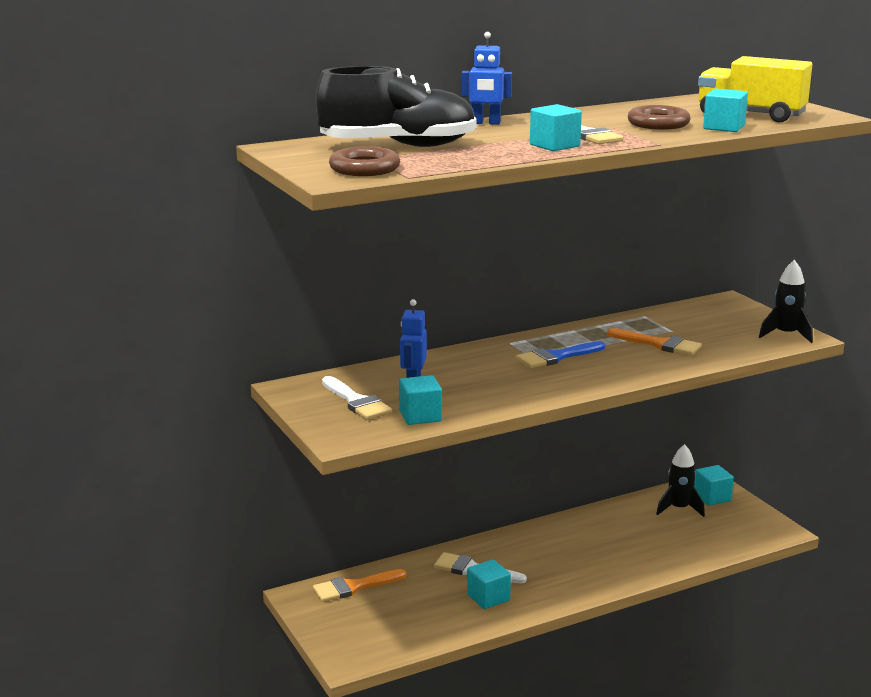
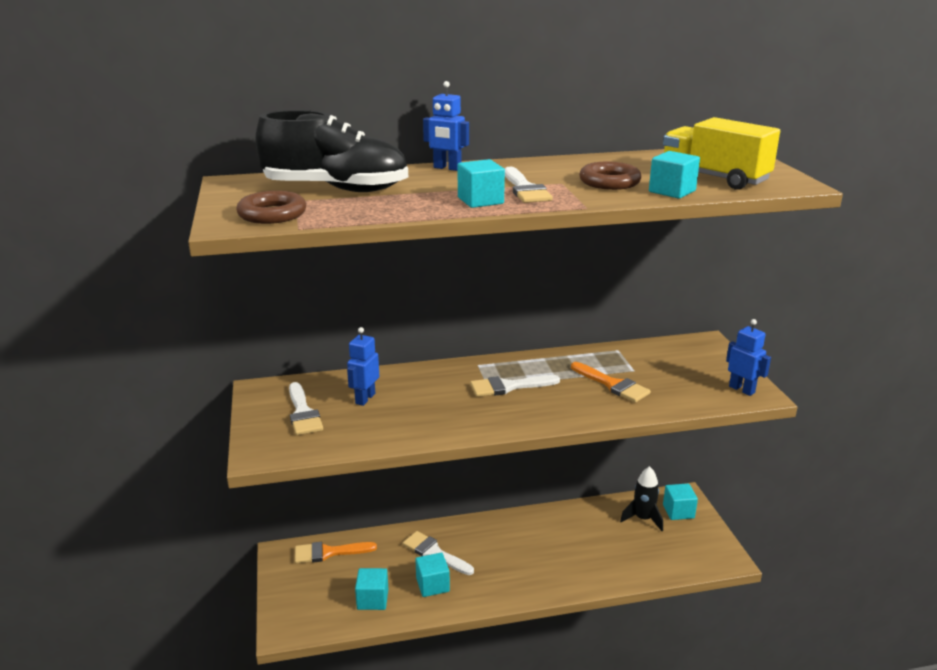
camera: 15 degrees right, 5 degrees up
(420, 416) = (345, 438): turquoise cube -> turquoise cube (372, 599)
(556, 357) = (508, 387): blue brush -> white brush
(786, 335) = (742, 389): black rocket -> blue robot

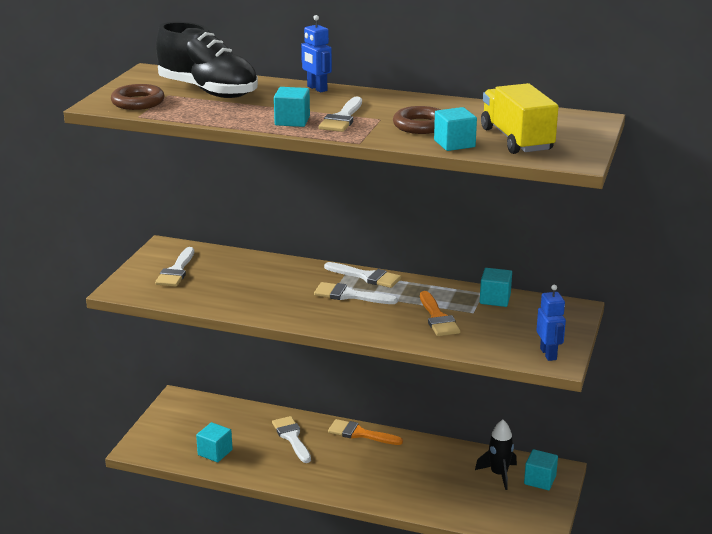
camera: 30 degrees right, 0 degrees up
(328, 552) = (211, 409): orange brush -> orange brush (360, 434)
(365, 398) = (230, 273): blue robot -> none
(432, 585) = (268, 459): turquoise cube -> turquoise cube (495, 299)
(501, 363) = (367, 276): none -> white brush

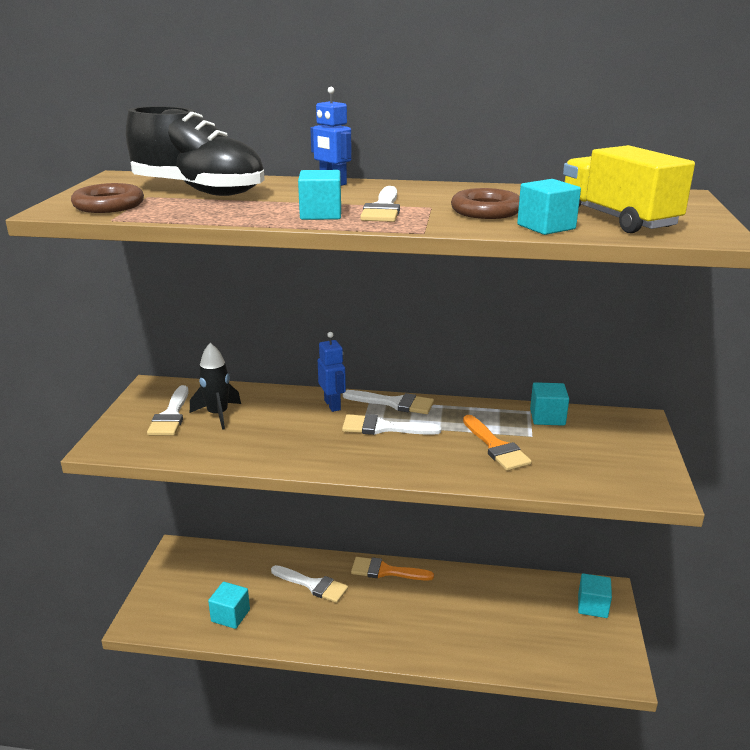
camera: 10 degrees left, 0 degrees up
(292, 437) = (313, 585): white brush -> white brush turned 150 degrees clockwise
(499, 474) = (547, 604): black rocket -> black rocket (218, 414)
(548, 354) = (645, 481): blue robot -> blue robot (332, 405)

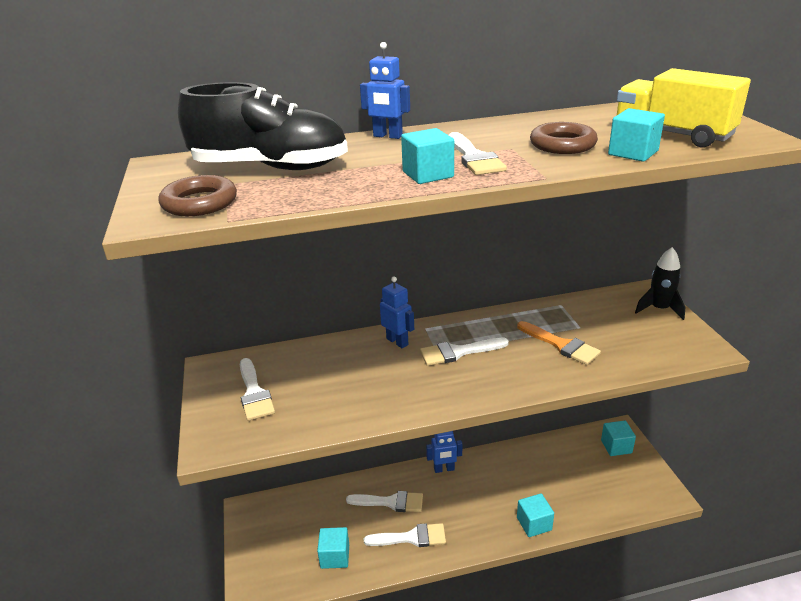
camera: 20 degrees left, 5 degrees up
(218, 414) = (299, 379): black rocket -> black rocket (659, 309)
(385, 571) = (444, 469): orange brush -> blue robot
(394, 403) = (449, 326): white brush -> white brush (411, 537)
(547, 417) = (579, 307): turquoise cube -> turquoise cube (534, 524)

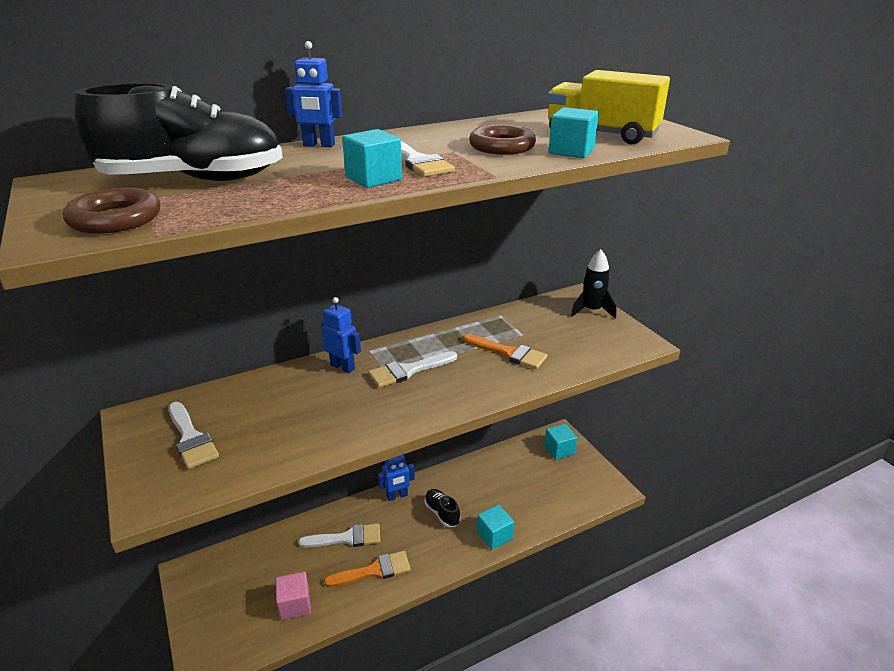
camera: 15 degrees left, 0 degrees up
(335, 556) = (295, 604): turquoise cube -> pink cube
(411, 537) = (374, 570): white brush -> orange brush
(485, 493) = (442, 513): none -> black shoe

